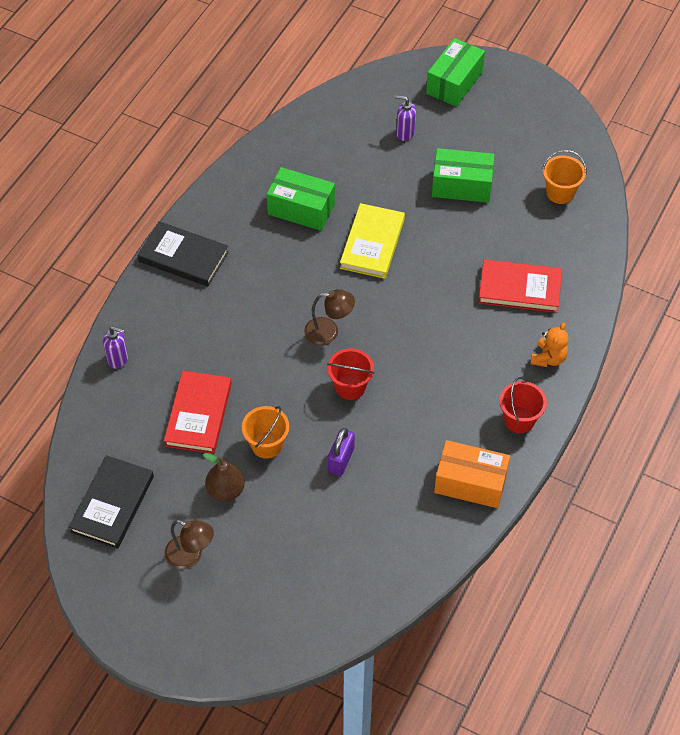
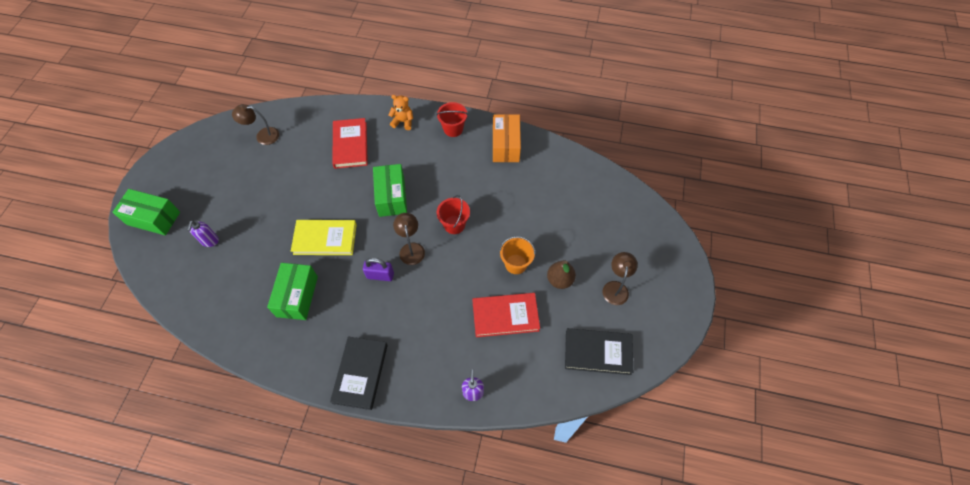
camera: 105 degrees left, 5 degrees up
(341, 460) = (513, 217): purple padlock -> purple padlock (380, 275)
(461, 186) = (261, 194): green box -> green box (391, 196)
(560, 193) = (262, 136): orange bucket -> brown lamp

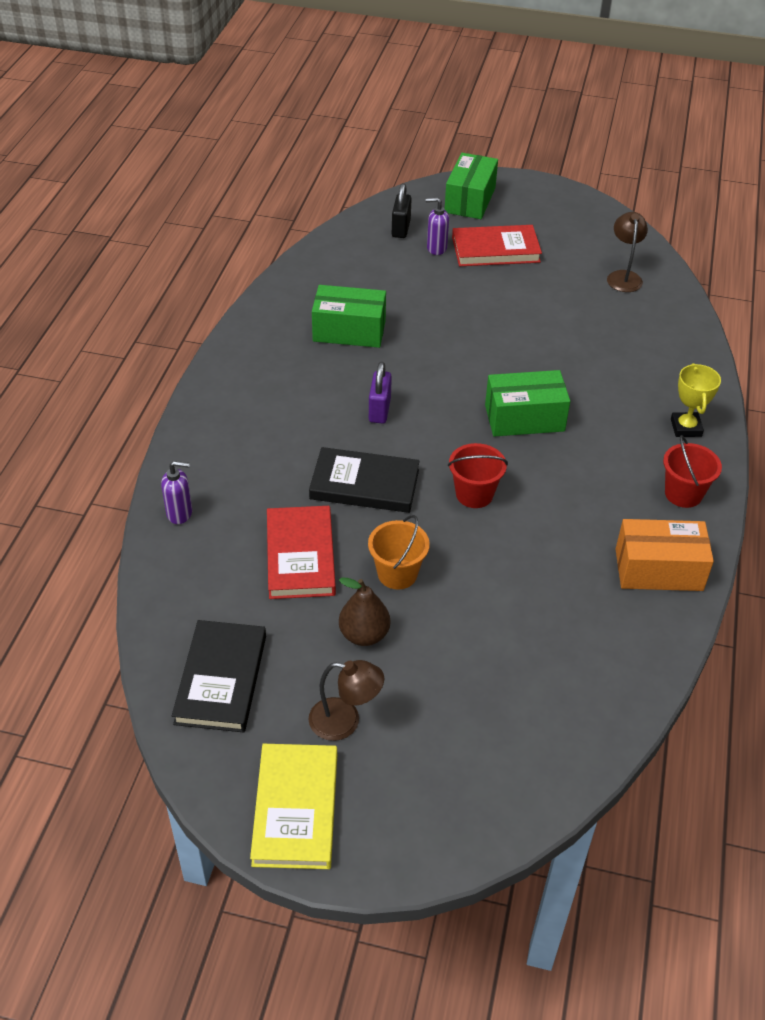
camera: 90 degrees right, 15 degrees down
(179, 264) = (401, 228): none -> black padlock
(325, 239) = (442, 351): yellow book -> yellow book (295, 809)
(350, 145) = (622, 368): red book -> red book (495, 250)
(360, 373) = (228, 396): black book -> black book (364, 484)
(403, 122) = (686, 428): orange teddy bear -> yellow trophy
(411, 248) = (427, 443): brown lamp -> none

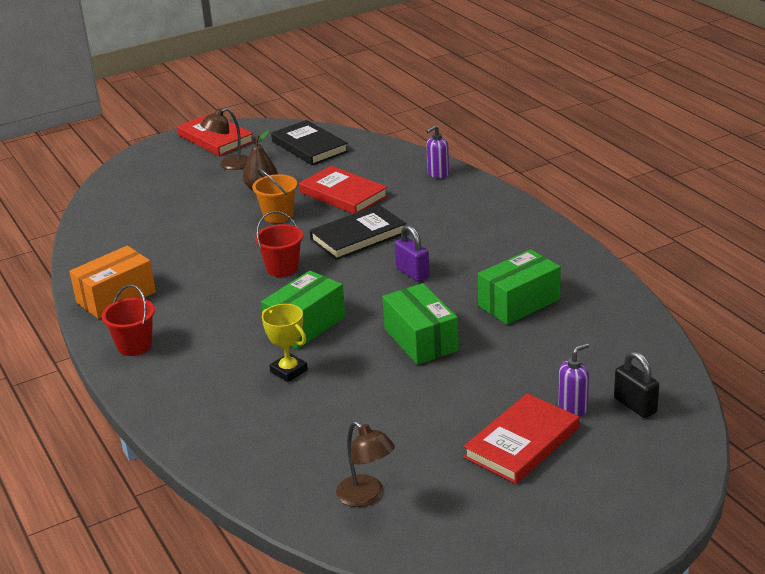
camera: 140 degrees right, 15 degrees down
(295, 809) = (216, 138): yellow book -> red book
(470, 200) = (633, 482): green box -> green box (421, 340)
(686, 428) = (171, 390): yellow trophy -> yellow trophy (289, 371)

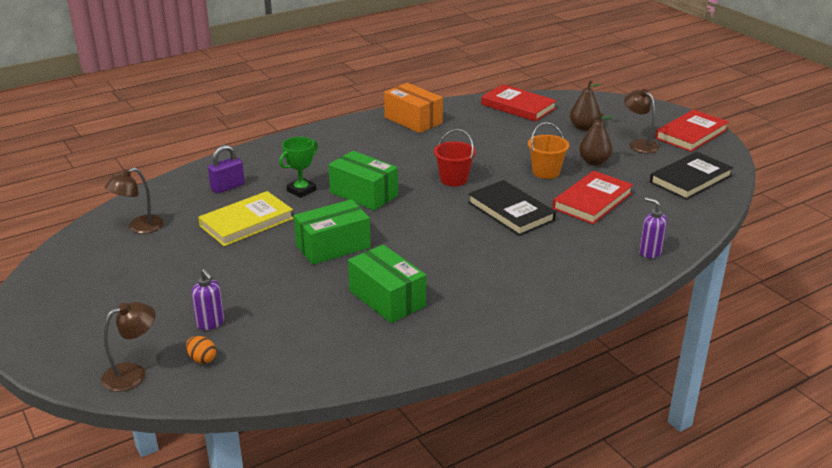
camera: 85 degrees right, 0 degrees up
(134, 346) = (347, 133): red bucket -> none
(180, 191) = (584, 127): none -> brown pear
(289, 371) = (301, 191): yellow trophy -> green trophy
(362, 406) = (246, 222): none -> yellow book
(412, 273) = (444, 240): purple padlock -> purple padlock (227, 187)
(521, 442) = (173, 295): red book -> red book (518, 106)
(635, 405) = (202, 359): black padlock -> orange egg
(667, 448) = (133, 373): none -> brown lamp

